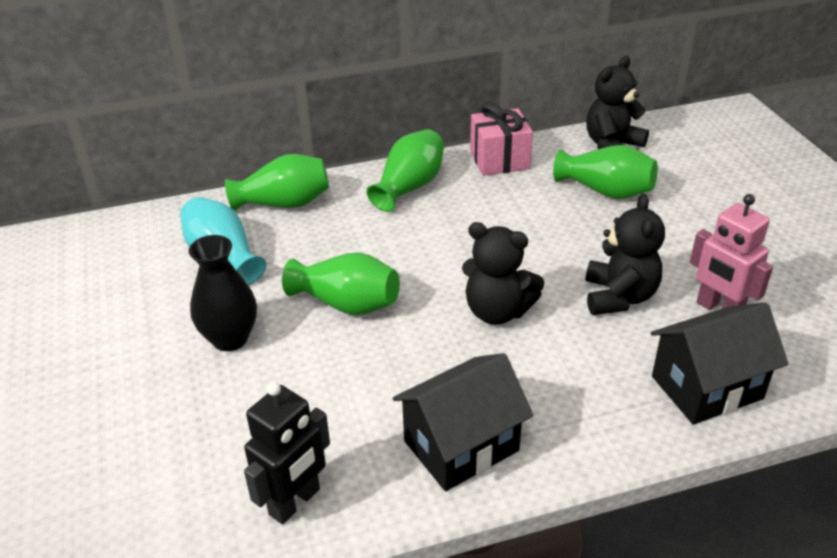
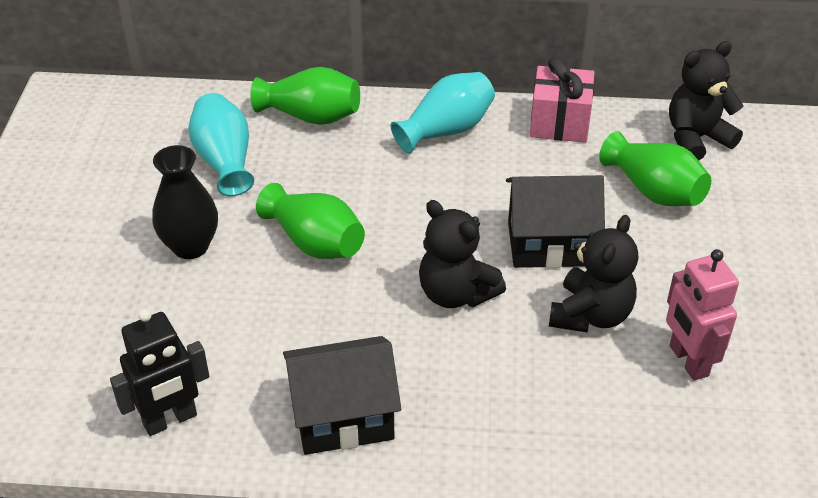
camera: 20 degrees right, 5 degrees up
(409, 187) = (446, 130): green vase -> turquoise vase
(706, 387) = (619, 438): black house -> black house (549, 244)

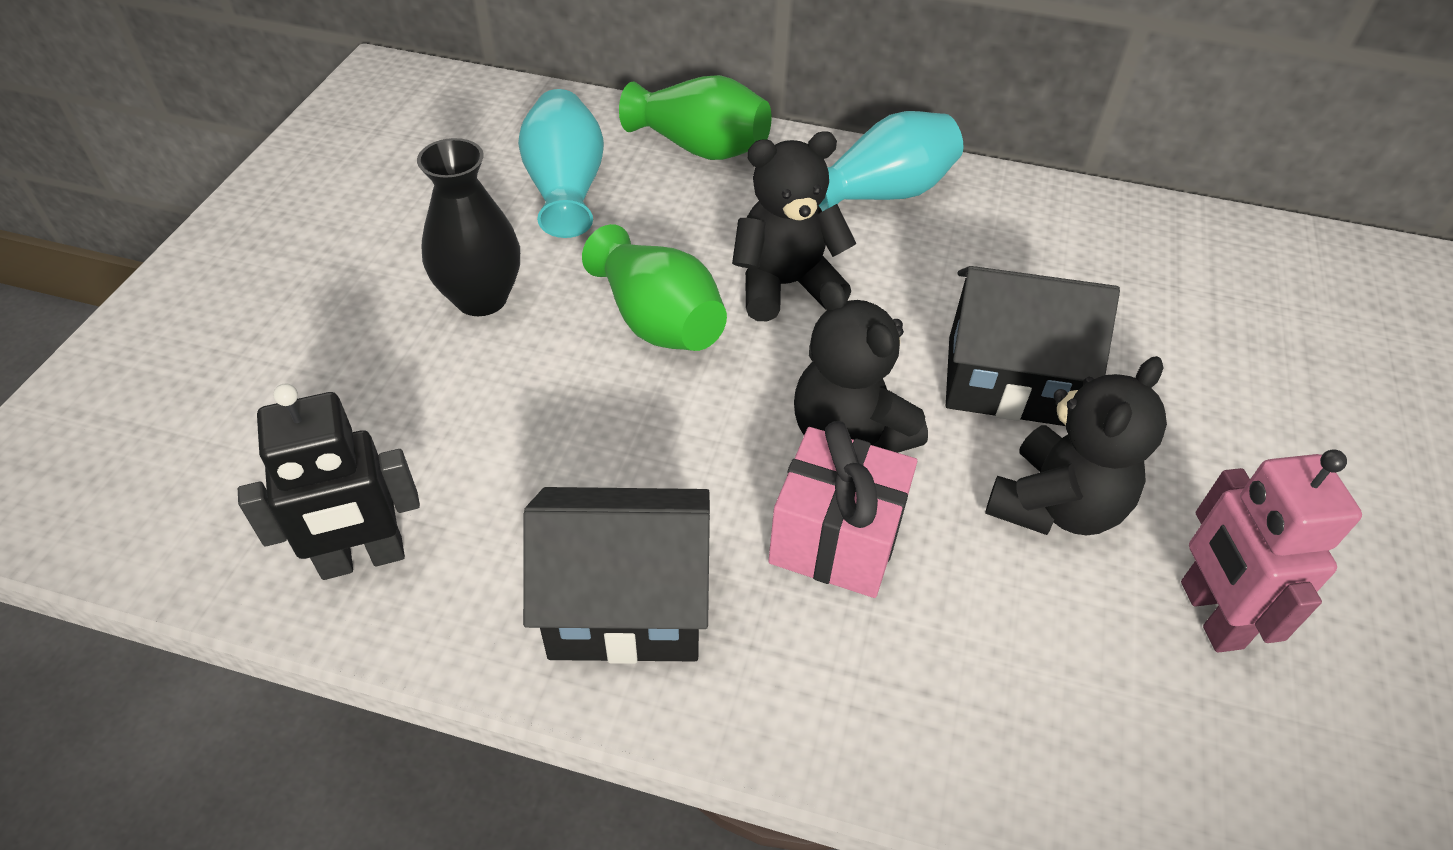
camera: 10 degrees right, 5 degrees up
(559, 123) = (1049, 207): pink gift -> pink gift (836, 539)
(654, 191) = (1180, 326): green vase -> none
(696, 138) = (1254, 259): black teddy bear -> black teddy bear (785, 285)

